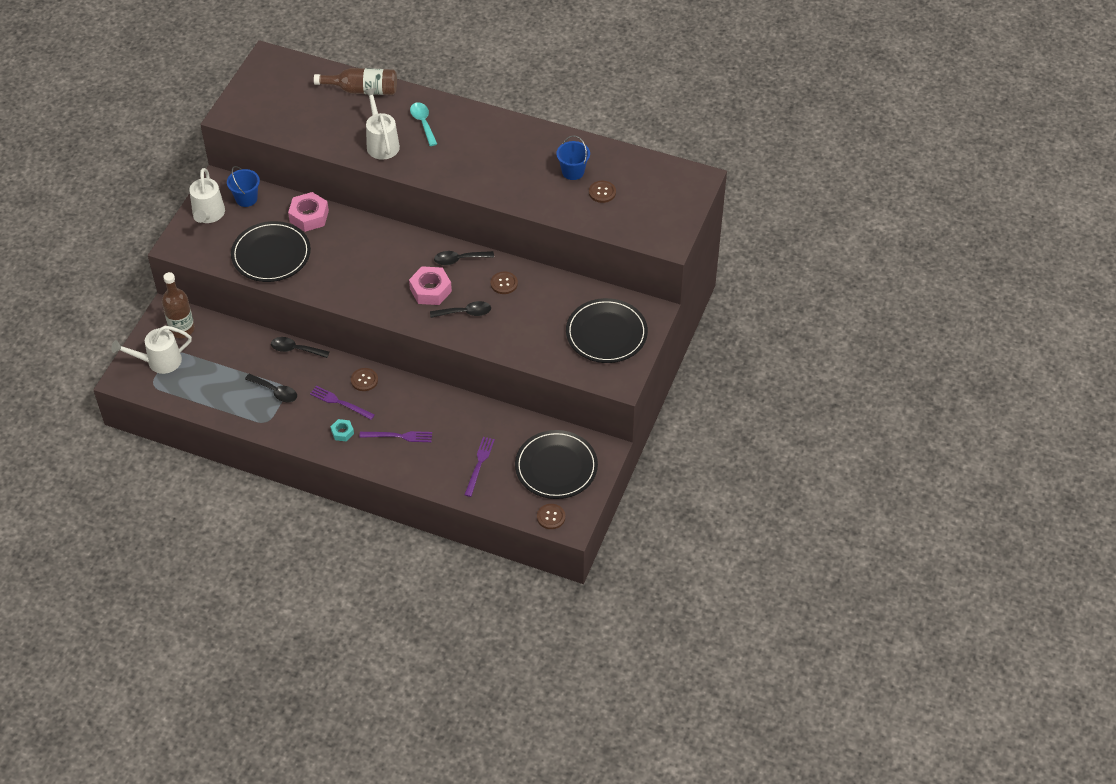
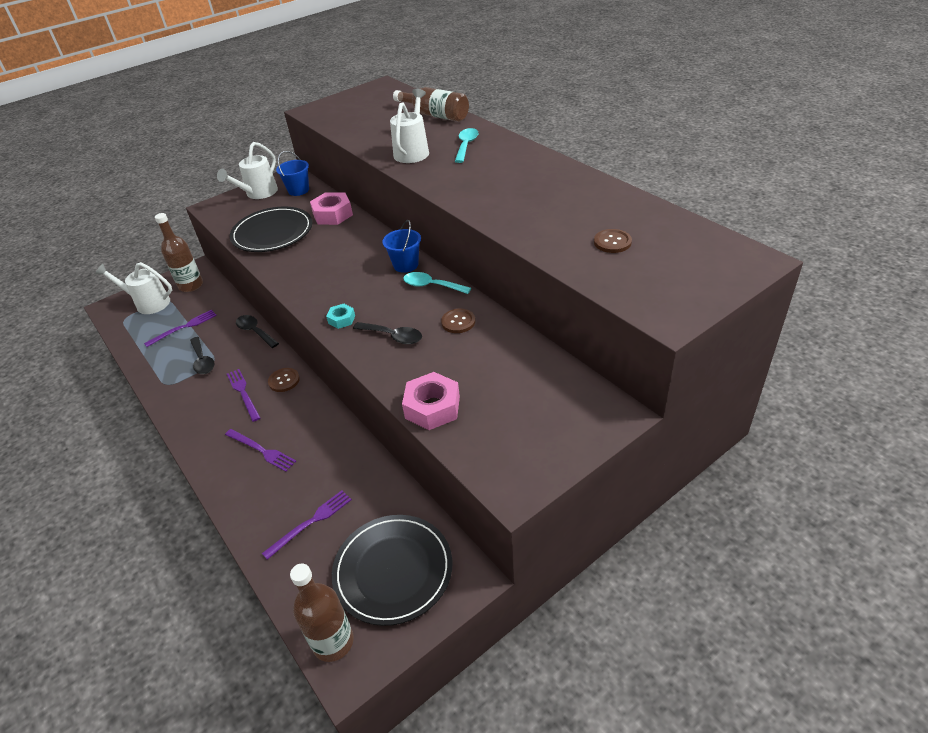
camera: 35 degrees right, 10 degrees down
(223, 370) = (183, 327): none -> purple fork
(342, 432) = (216, 423): turquoise nut -> turquoise nut (341, 319)
(430, 290) = (378, 304): pink nut -> pink nut (432, 407)
(459, 259) = (431, 286): black spoon -> turquoise spoon
(551, 517) = (333, 642): brown button -> brown bottle
(573, 171) = (590, 215): blue bucket -> blue bucket (406, 265)
(606, 333) = (537, 417): black plate -> none

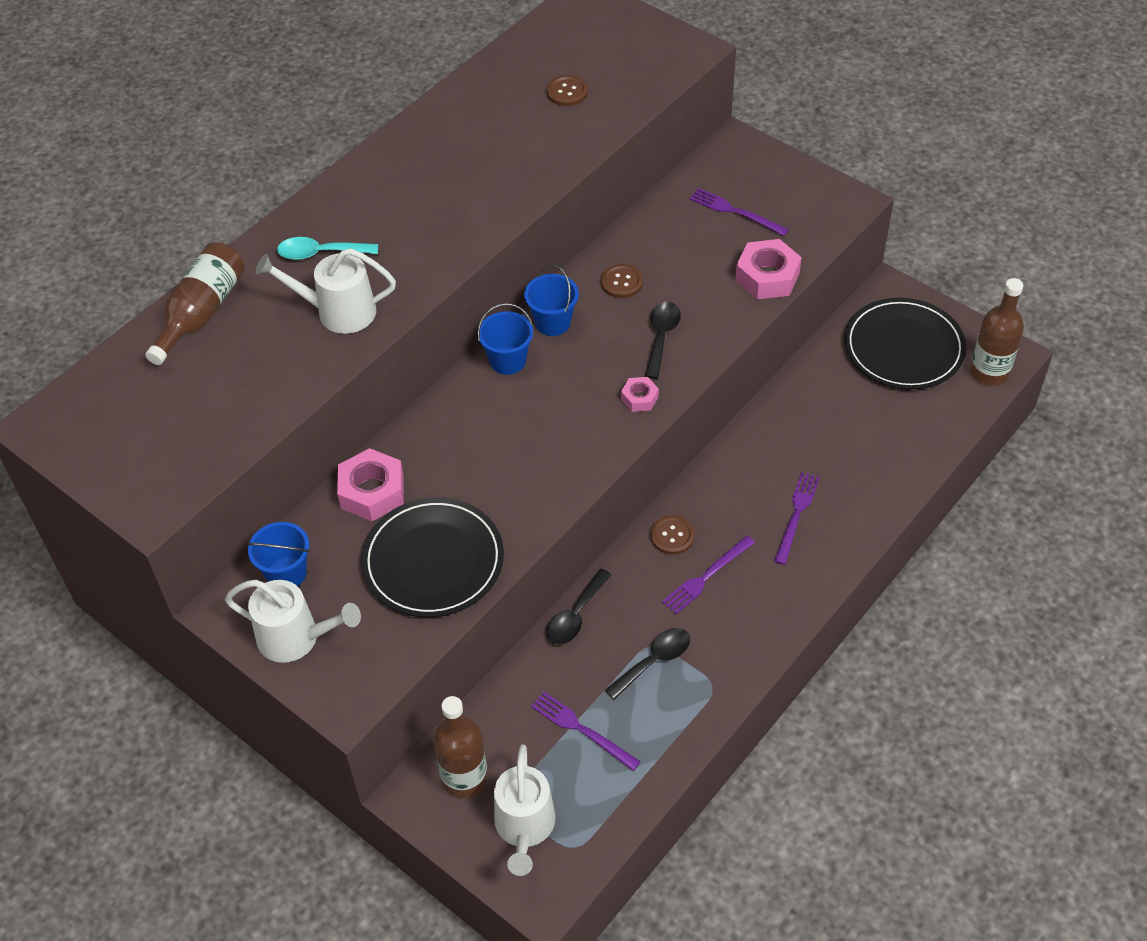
camera: 105 degrees left, 10 degrees up
(310, 522) = (876, 430): purple fork -> purple fork (735, 212)
(341, 319) = (639, 398): turquoise nut -> pink nut
(431, 286) = (552, 322): turquoise spoon -> blue bucket

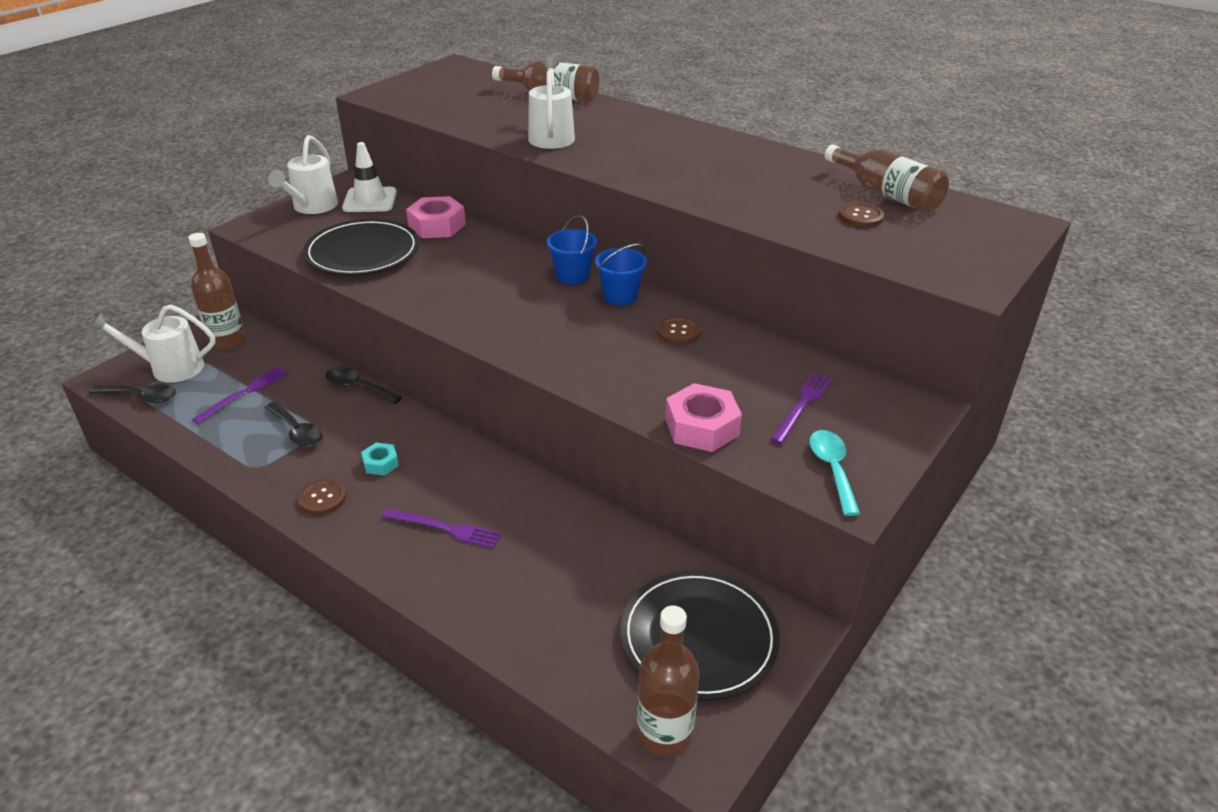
camera: 85 degrees right, 15 degrees down
(286, 573) = (370, 200): blue bucket -> white traffic cone
(320, 253) = (616, 127): turquoise spoon -> turquoise spoon (832, 469)
(521, 68) = (887, 194): none -> brown bottle
(639, 398) = (524, 344): pink nut -> none
(661, 337) = (604, 356): black spoon -> black spoon (141, 397)
(672, 536) = (432, 441): brown button -> brown button (322, 498)
(706, 576) = (380, 463): purple fork -> turquoise nut

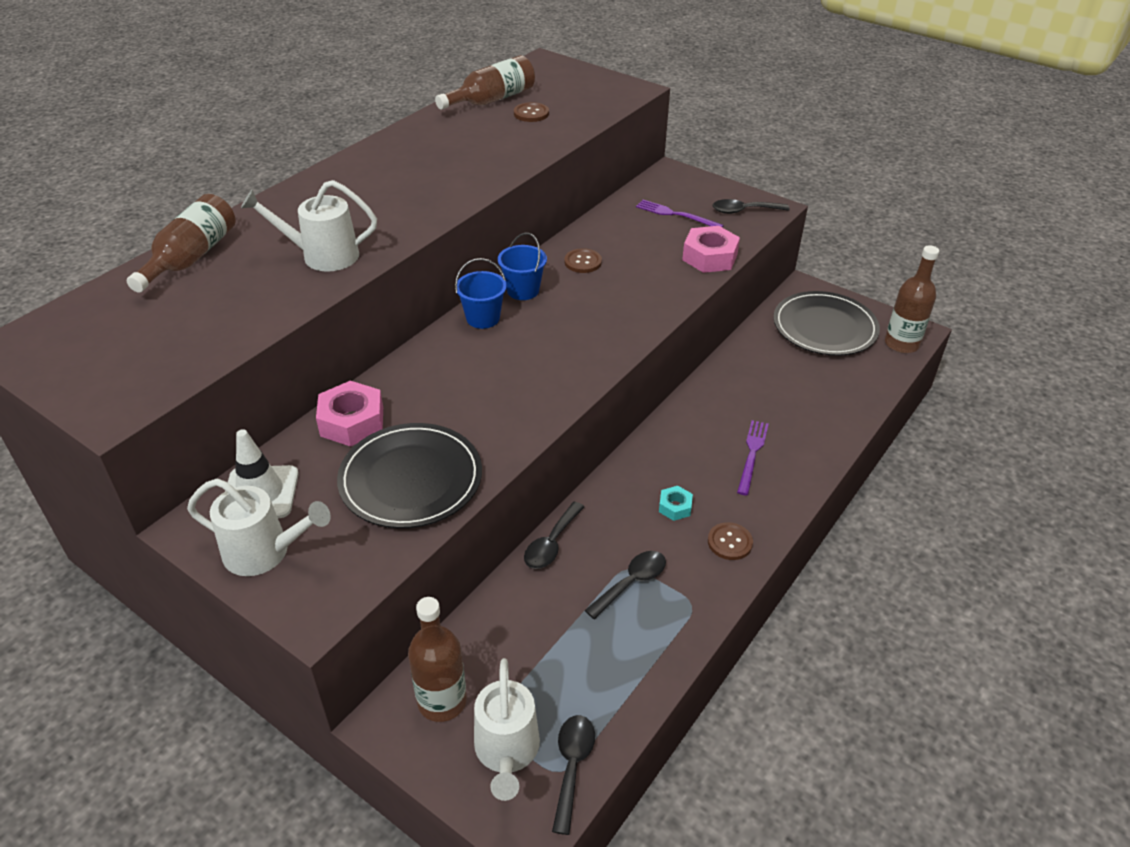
camera: 90 degrees left, 5 degrees up
(244, 393) = (563, 650): purple fork -> none
(832, 469) = (743, 211): turquoise spoon -> black spoon

